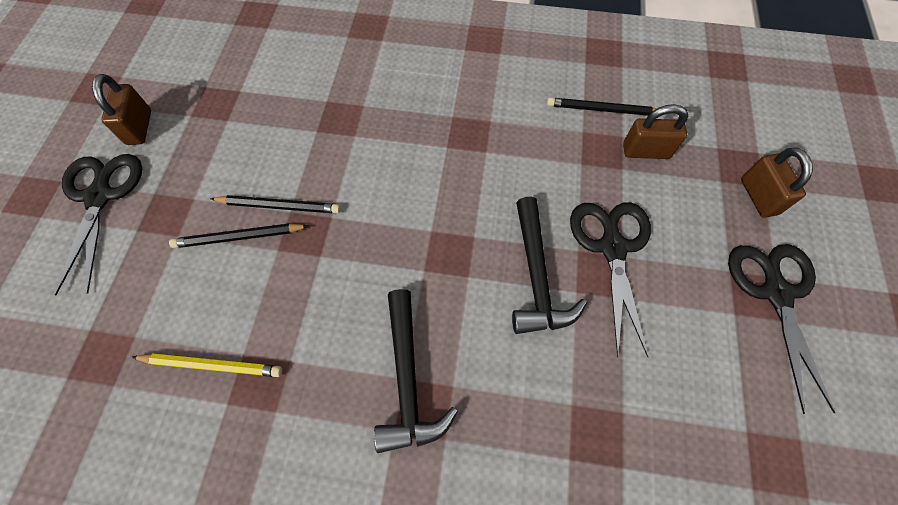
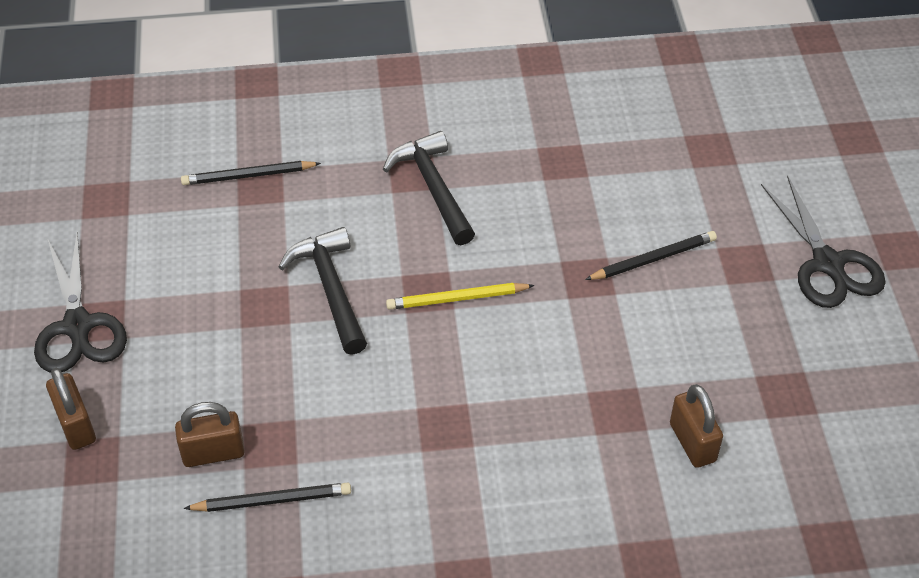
camera: 165 degrees right, 15 degrees down
(139, 127) = (852, 343): brown padlock -> brown padlock (692, 442)
(211, 365) = (610, 163): yellow pencil -> yellow pencil (457, 298)
(279, 206) = (630, 296): black pencil -> black pencil (248, 175)
(612, 247) = (252, 333): black scissors -> none

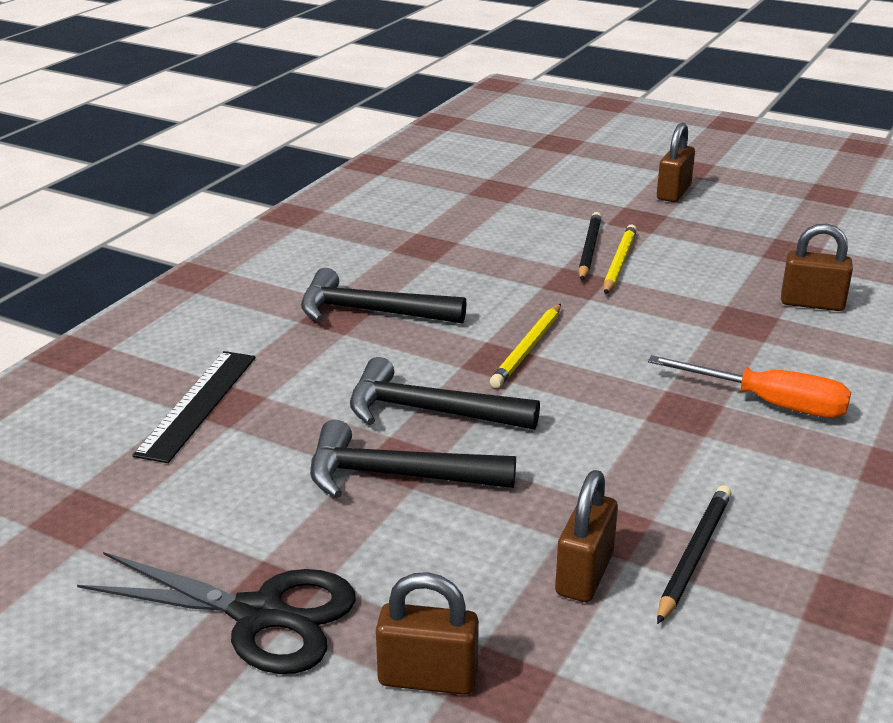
camera: 55 degrees left, 20 degrees down
(246, 312) = (396, 476): none -> black hammer
(248, 175) = (198, 404): black pencil -> black ruler
(497, 472) = (769, 403): none -> orange screwdriver
(647, 288) = (619, 263): none -> yellow pencil
(828, 263) = (673, 193): black scissors -> brown padlock

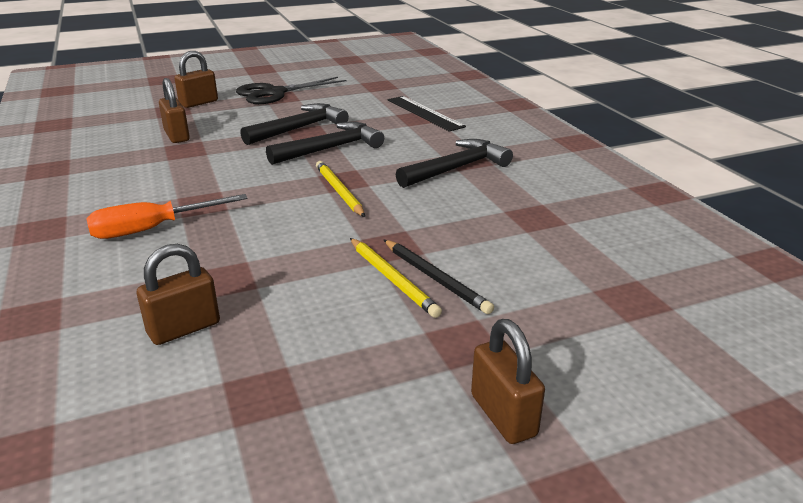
camera: 130 degrees right, 0 degrees up
(694, 555) = (135, 156): black pencil -> none

